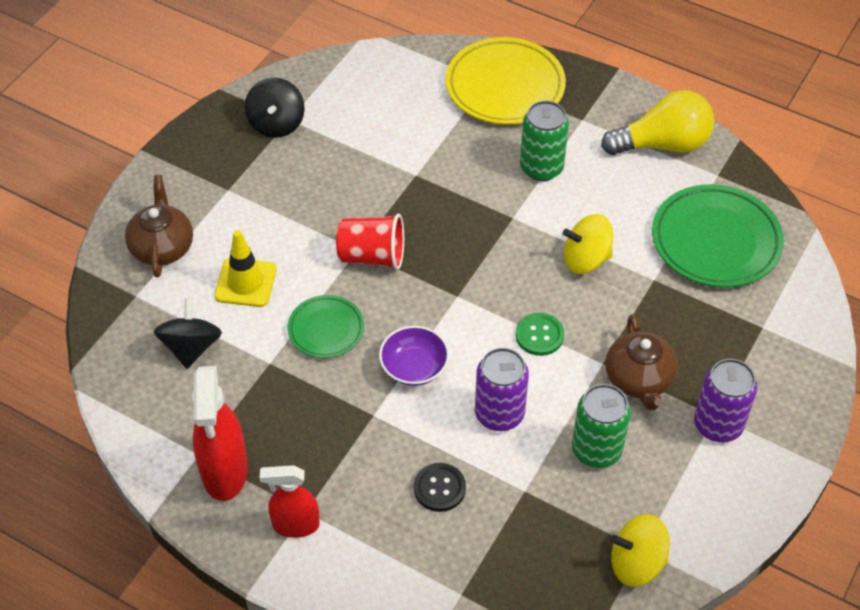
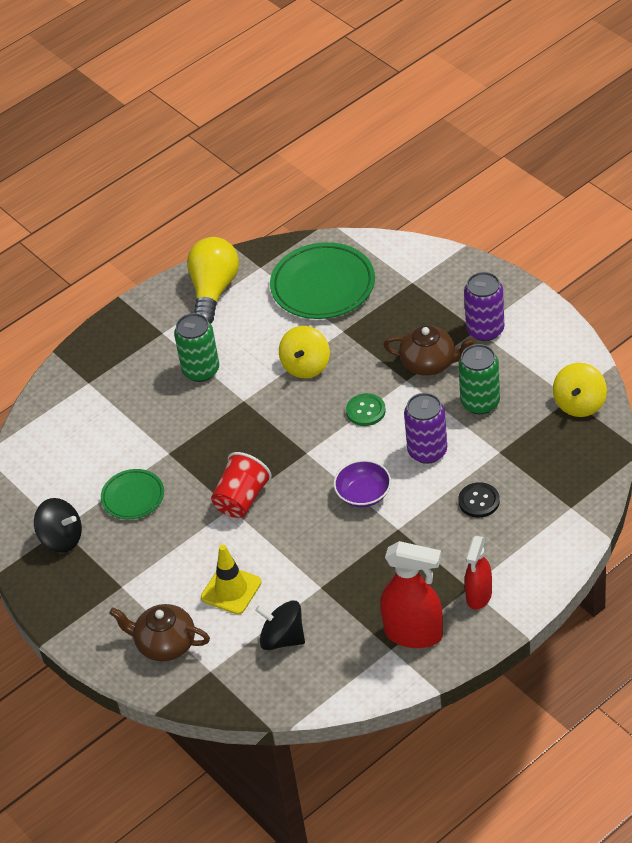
camera: 65 degrees left, 5 degrees down
(326, 329) = (303, 543): green plate -> green plate (133, 497)
(505, 86) = (100, 373): yellow plate -> none

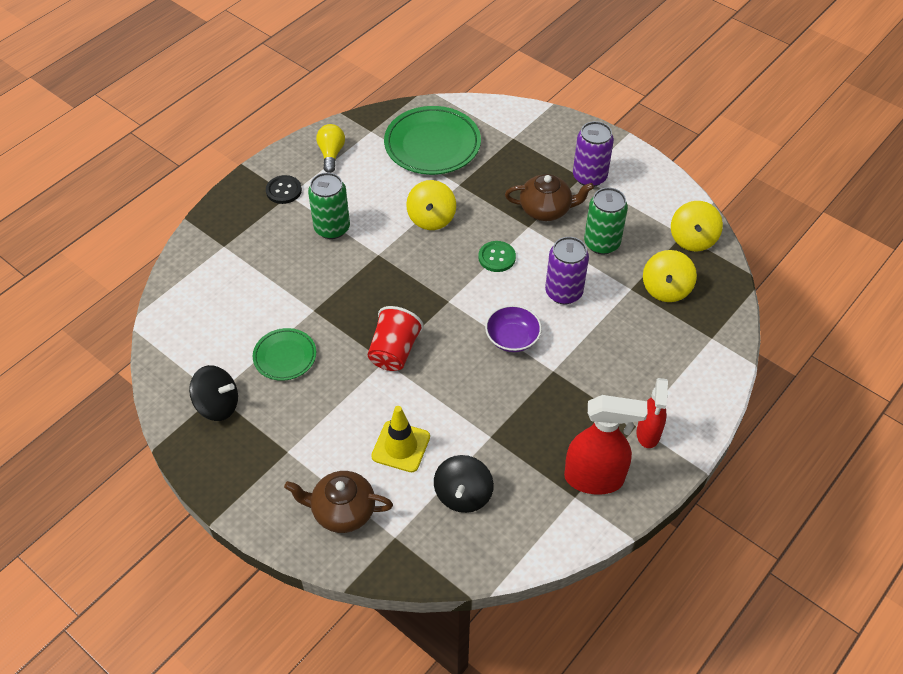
camera: 15 degrees left, 5 degrees up
(213, 290) = (331, 154): yellow light bulb -> yellow light bulb, size x0.59
(282, 638) = (463, 494): black spinning top -> black spinning top turned 90 degrees counterclockwise
(479, 501) = (624, 338): black button -> black button (283, 190)
(536, 454) = (666, 289): none -> yellow spinning top

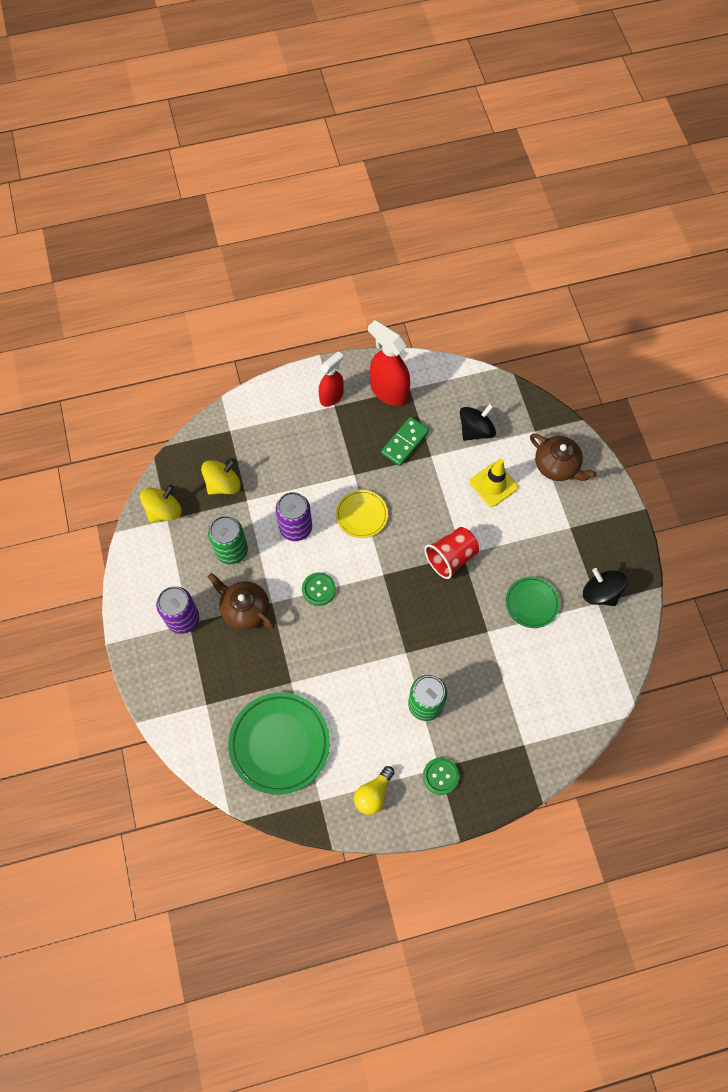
camera: 145 degrees left, 15 degrees up
(283, 190) = (440, 776): black button -> green button
(431, 218) = (339, 661): yellow spinning top -> none
(512, 338) = (361, 515): purple bowl -> yellow plate
(529, 433) = (405, 442): none -> green domino

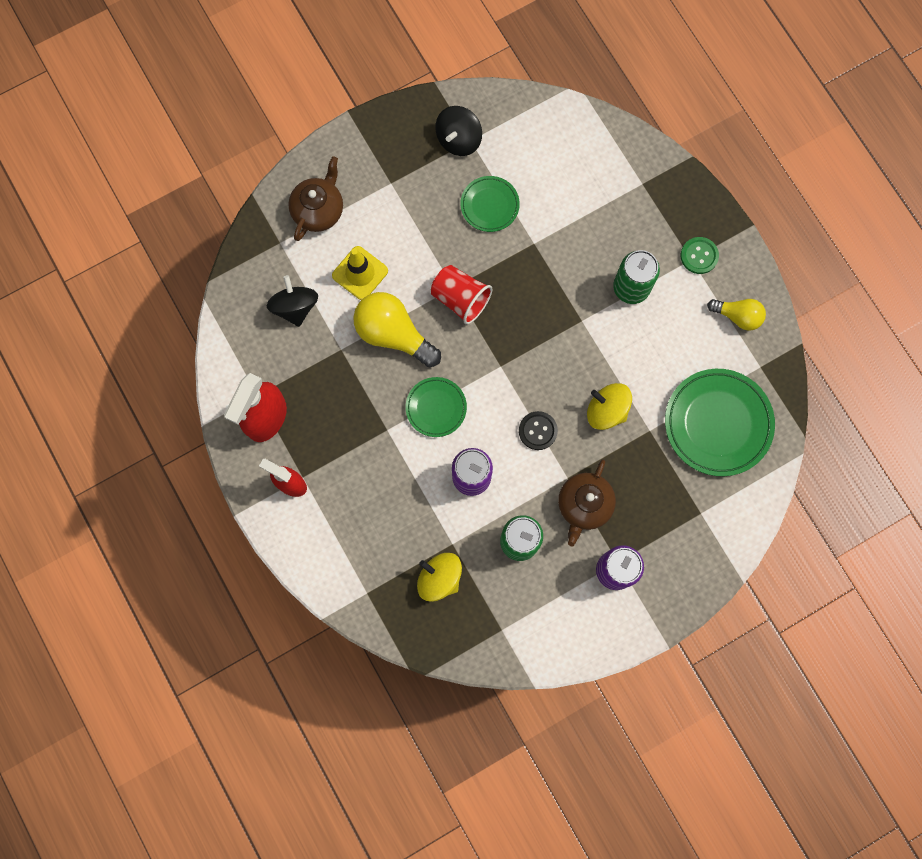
camera: 105 degrees left, 10 degrees up
(164, 511) = (492, 637): yellow spinning top -> yellow spinning top (606, 410)
(318, 589) = (538, 431): green button -> black button
(361, 515) = (436, 408): yellow plate -> green plate
(405, 442) = (331, 382): green domino -> none
(433, 498) = (393, 334): none -> yellow light bulb
(475, 430) = (295, 307): black spinning top -> black spinning top turned 45 degrees clockwise

